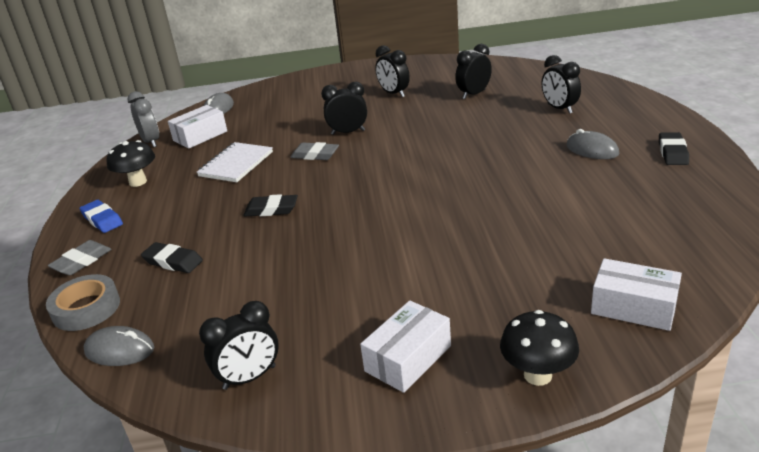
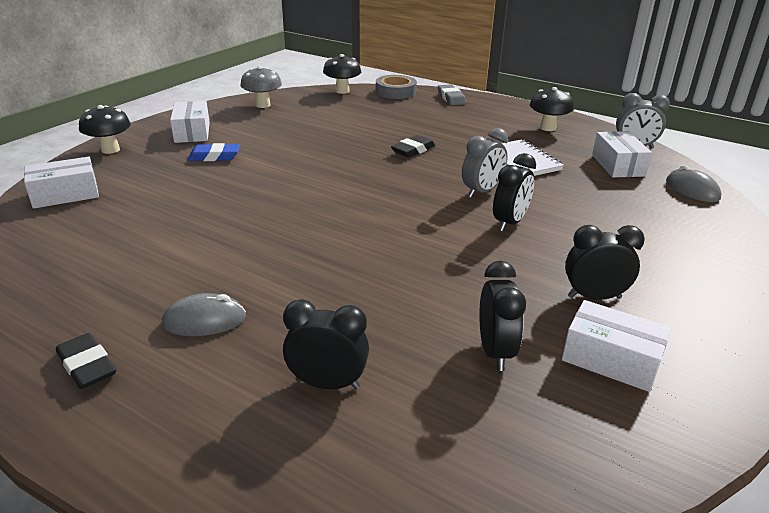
camera: 125 degrees right, 0 degrees up
(102, 220) = (500, 110): blue eraser -> blue eraser (214, 156)
(120, 350) = (342, 91): grey mouse -> black mushroom
(173, 261) = (403, 114): black eraser -> none
(249, 377) = (263, 105): black clock -> grey mushroom
(315, 155) = (481, 192): grey eraser -> grey clock
(436, 79) = (611, 359): none -> white box

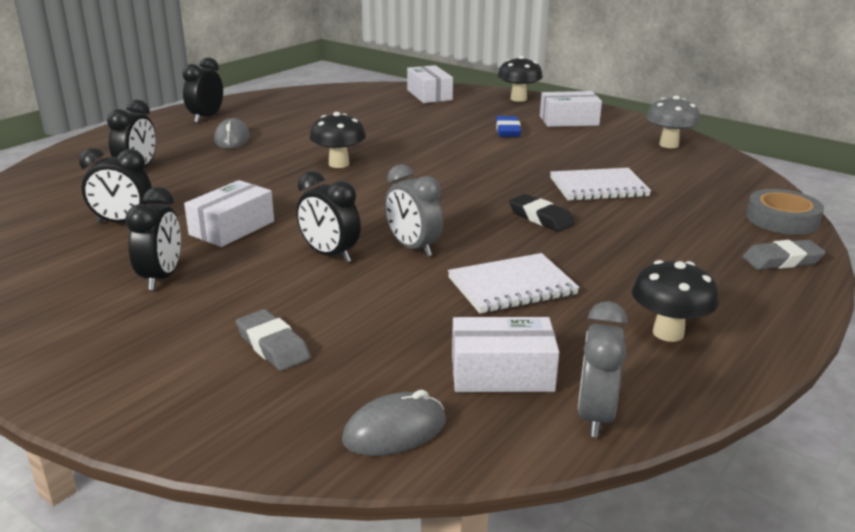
camera: 95 degrees right, 5 degrees down
(87, 365) = (206, 118): black eraser -> black clock
(342, 91) = (756, 185): black mushroom -> black mushroom (338, 164)
(353, 131) = (598, 187): none -> white notebook
(611, 359) = (71, 268): white box -> white box (232, 228)
(649, 232) = (273, 346): none -> grey eraser

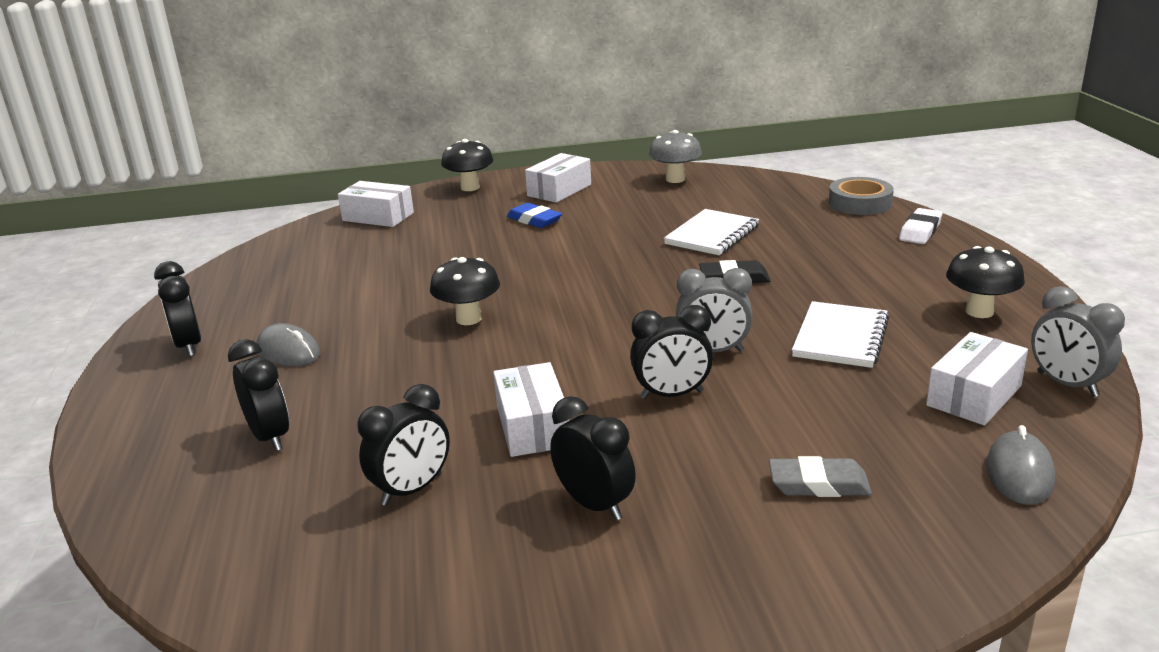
camera: 45 degrees left, 0 degrees up
(782, 260) = (920, 231): grey eraser -> white eraser

